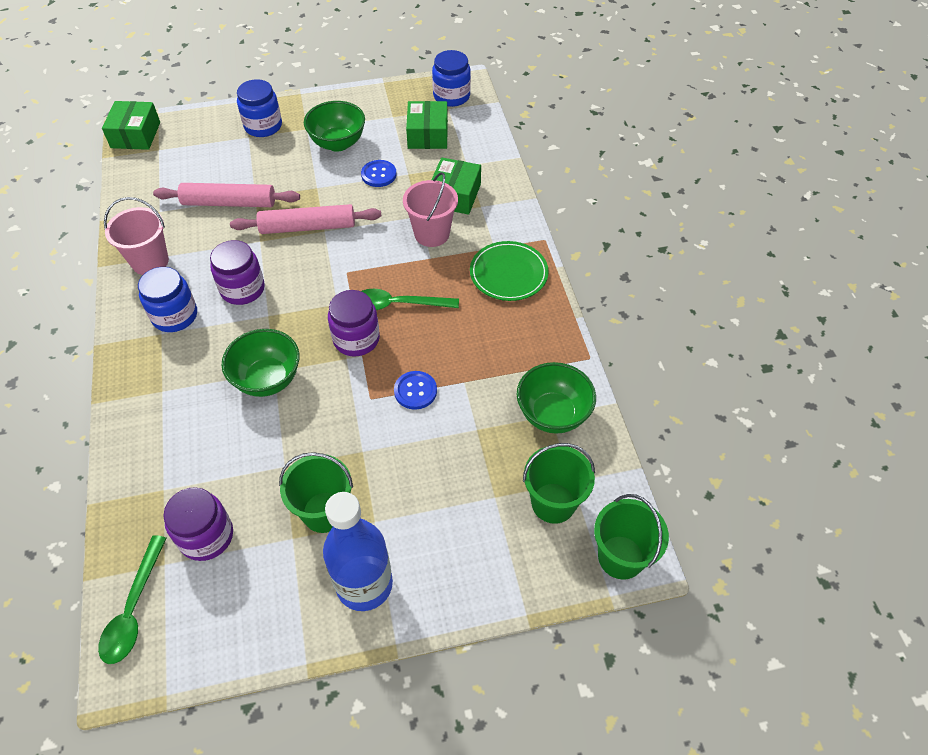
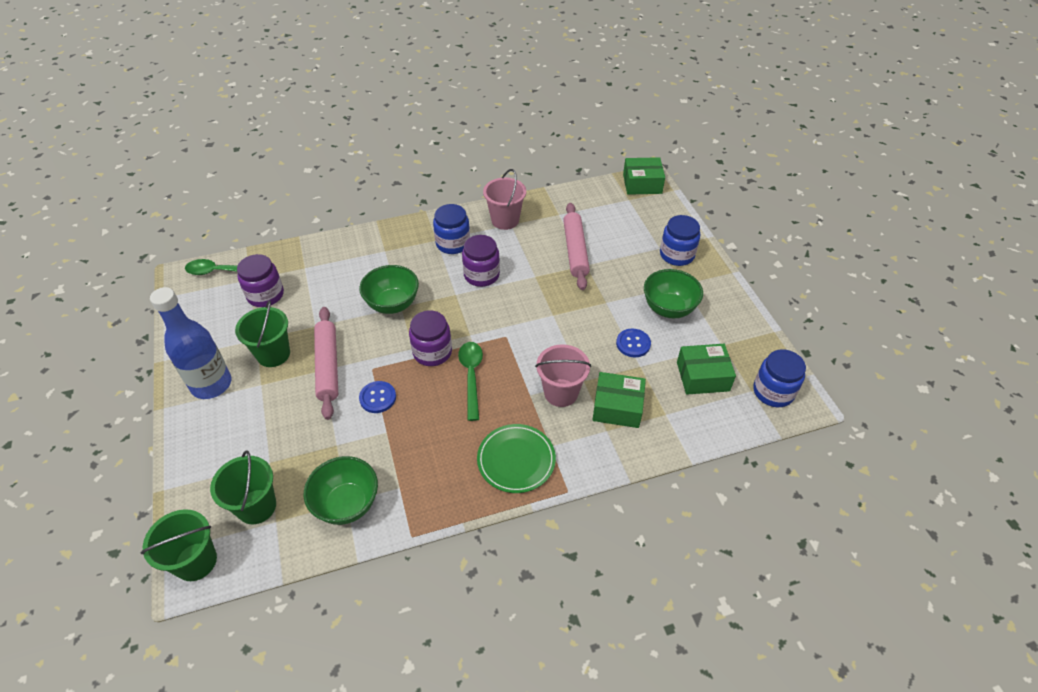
camera: 85 degrees right, 5 degrees down
(308, 227) = (555, 303): pink rolling pin -> pink rolling pin (327, 366)

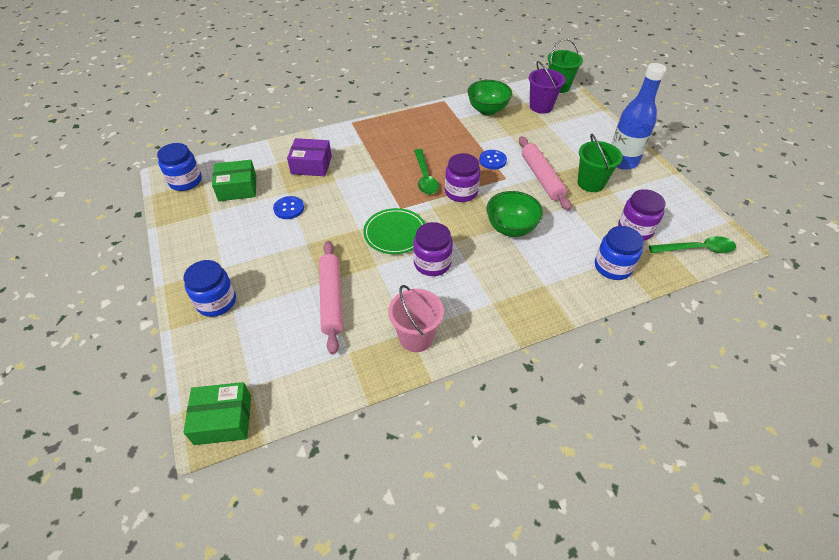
camera: 175 degrees right, 0 degrees up
(256, 506) = (541, 106): green bucket -> purple bucket
(453, 243) = (472, 299): blue jar -> blue jar (612, 267)
(516, 460) = (385, 134): green plate -> green plate (395, 233)
(561, 393) = (354, 171): pink bucket -> none
(617, 407) = (311, 165): green box -> purple box
(668, 308) = (246, 241): green bowl -> none

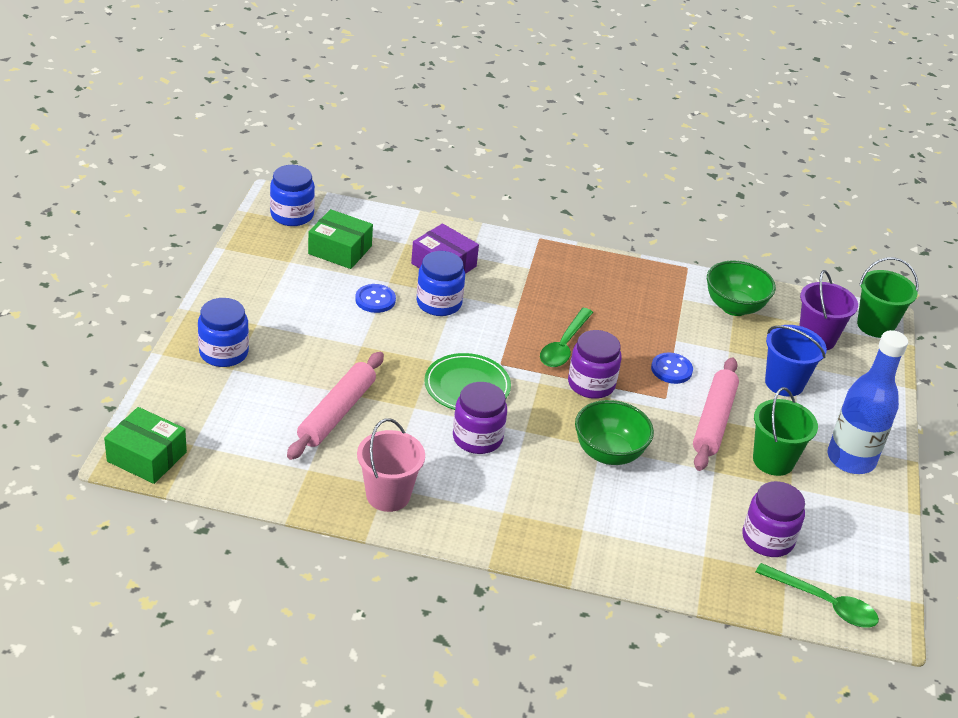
camera: 30 degrees right, 10 degrees down
(551, 138) = (784, 383): none -> blue bucket
(612, 267) = (688, 558): blue jar -> blue jar (439, 303)

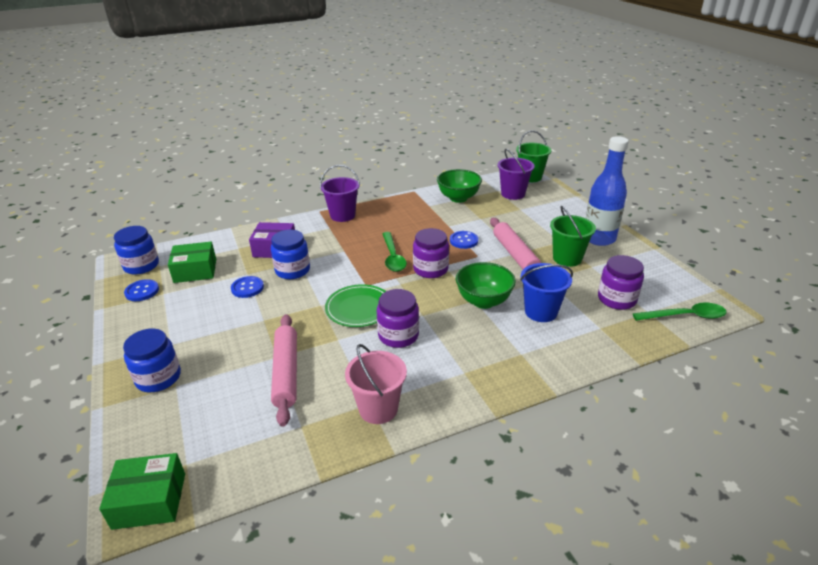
camera: 30 degrees left, 5 degrees down
(271, 248) = (142, 291): none -> blue button
(561, 258) = (342, 215): none -> purple bucket
(784, 383) = (524, 220): blue bucket -> blue bucket (541, 312)

